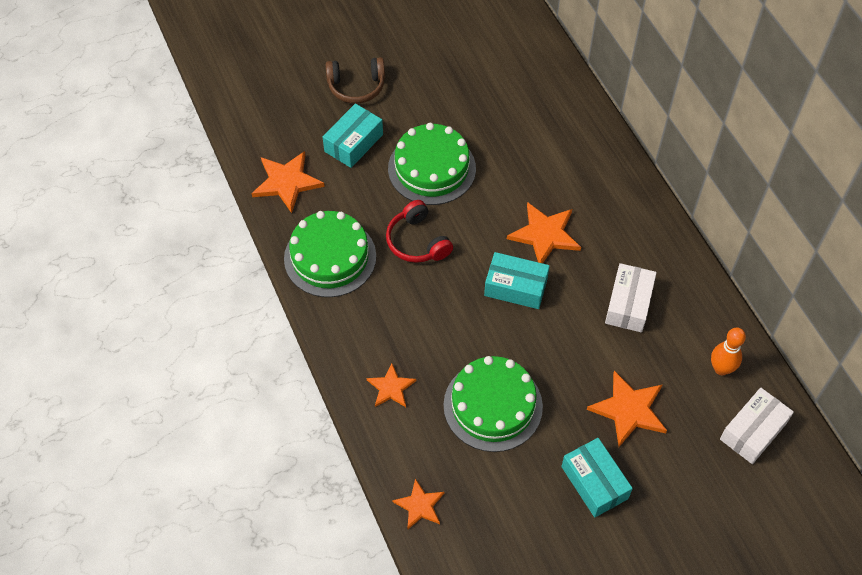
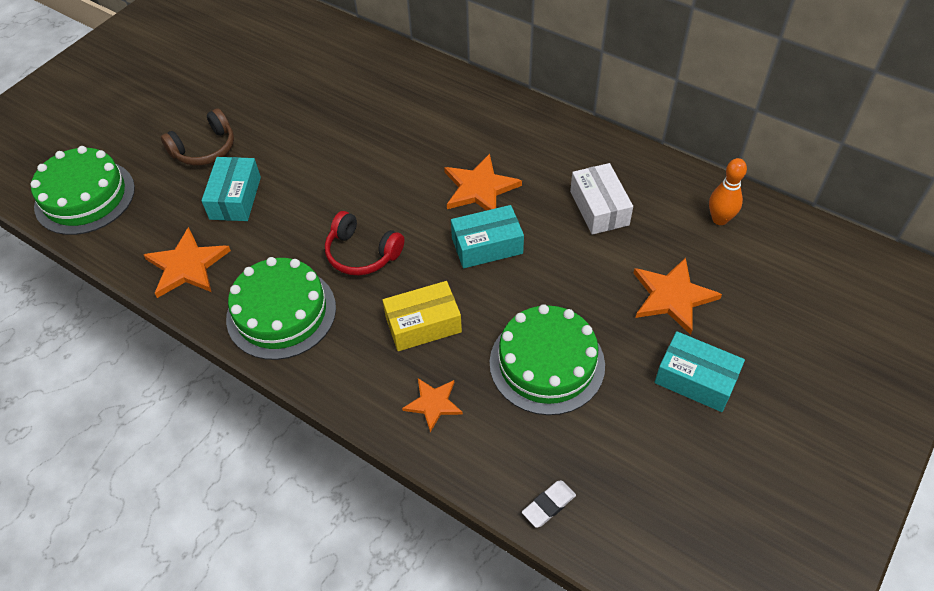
camera: 30 degrees left, 5 degrees down
(419, 505) = (548, 505): orange star -> white eraser
(424, 324) = (423, 324): none -> yellow box
(432, 168) = (330, 184): green cake -> green cake (85, 197)
(753, 431) = (789, 256): white box -> none

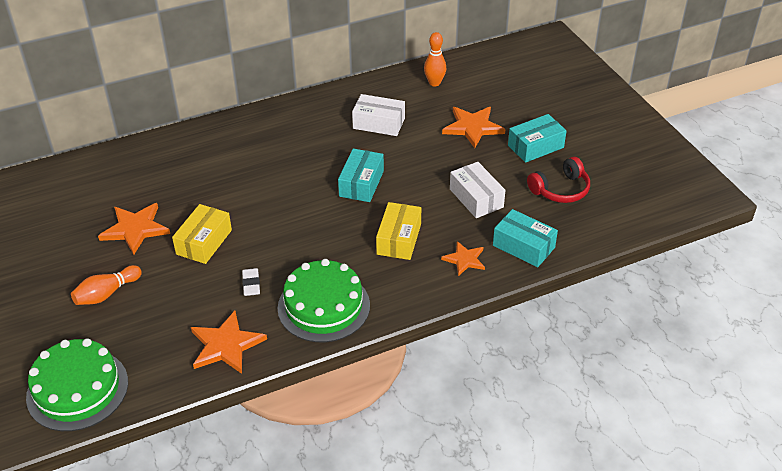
camera: 60 degrees left, 10 degrees down
(205, 149) = (107, 293): brown headphones -> orange bowling pin
(235, 198) = (183, 293): turquoise box -> turquoise box (523, 246)
(311, 174) = (204, 242): none -> yellow box
(362, 253) = (309, 245): red headphones -> red headphones (560, 190)
(479, 188) = (308, 166): orange star -> orange star (135, 229)
(547, 363) = (476, 198): green cake -> white box
(548, 505) = (572, 240): white eraser -> white eraser (251, 284)

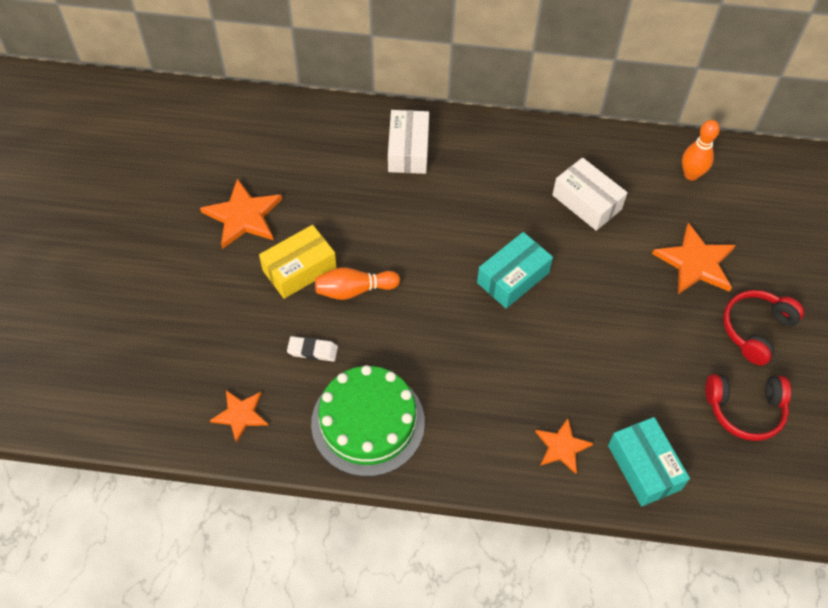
camera: 30 degrees right, 15 degrees up
(77, 389) = (74, 387): green cake -> none
(107, 293) = (168, 284): orange bowling pin -> orange bowling pin (354, 290)
(226, 345) = (240, 415): orange star -> orange star, size x0.62
(251, 284) = (312, 351): white eraser -> white eraser turned 75 degrees clockwise
(399, 239) = (505, 377): yellow box -> none
(476, 198) = (632, 367): white box -> white box (408, 150)
(535, 146) = (756, 329): turquoise box -> red headphones

